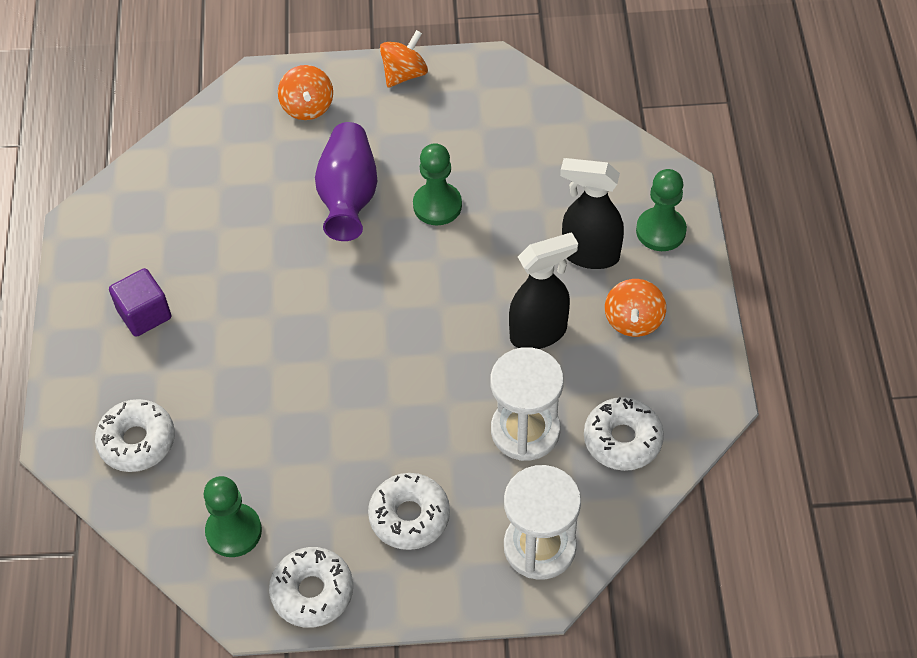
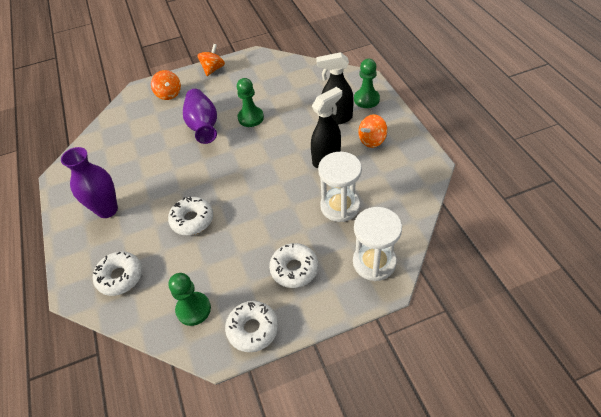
camera: 15 degrees left, 5 degrees down
(144, 314) = (107, 210): purple cube -> purple vase
(622, 440) = (393, 195): white donut -> white donut (192, 220)
(633, 320) = (372, 140): orange spinning top -> orange spinning top turned 60 degrees clockwise

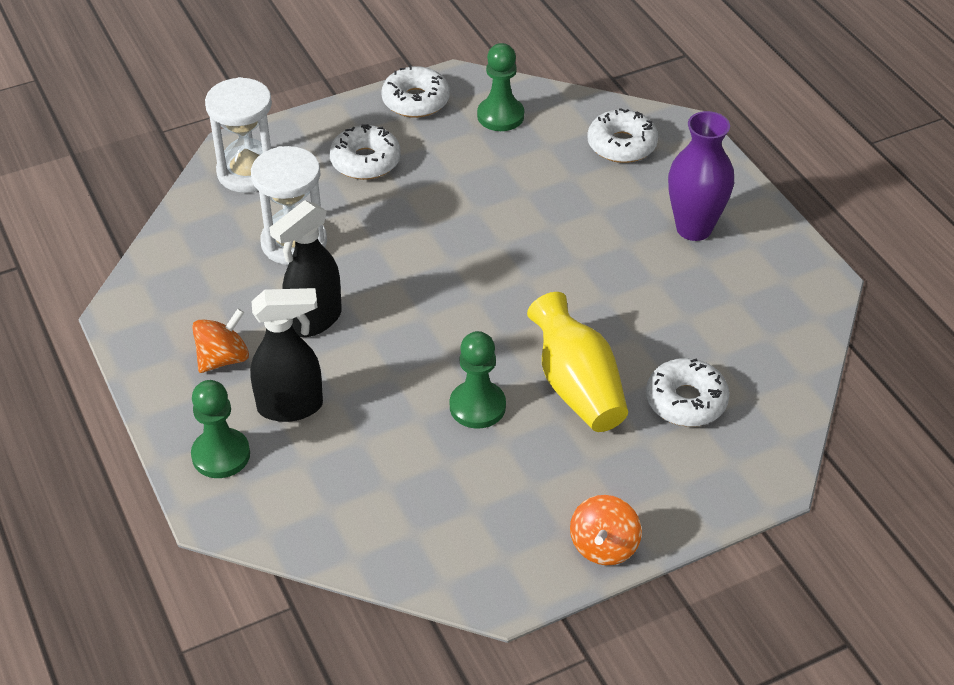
camera: 170 degrees right, 5 degrees down
(169, 94) = (689, 468): orange spinning top -> none
(192, 220) = (539, 217): white donut -> white donut (686, 401)
(203, 126) = (577, 387): purple vase -> yellow vase

